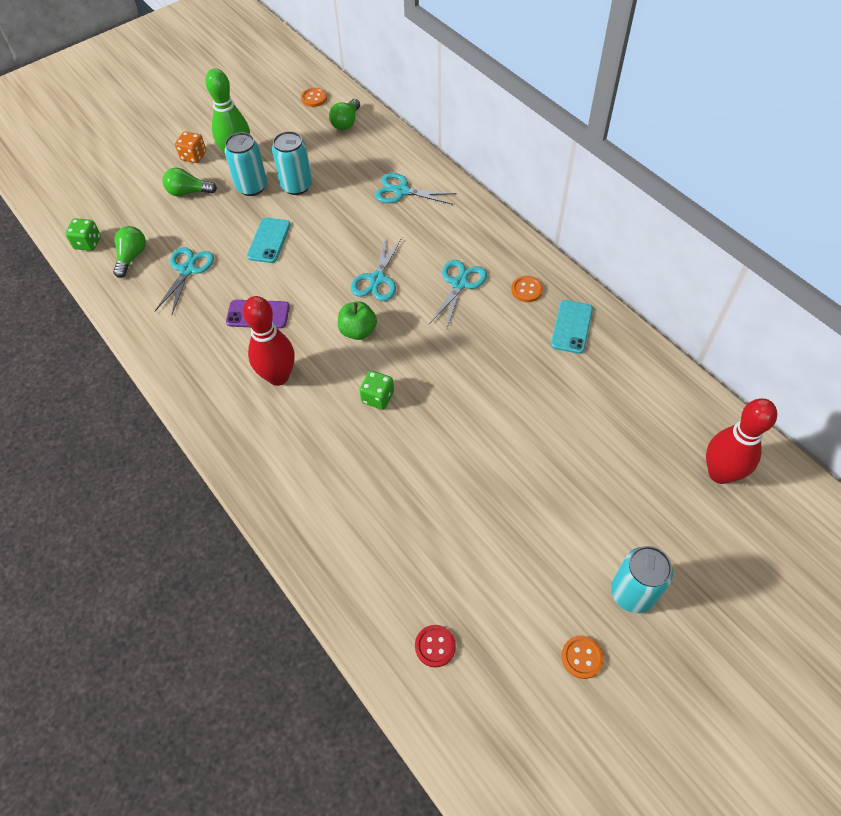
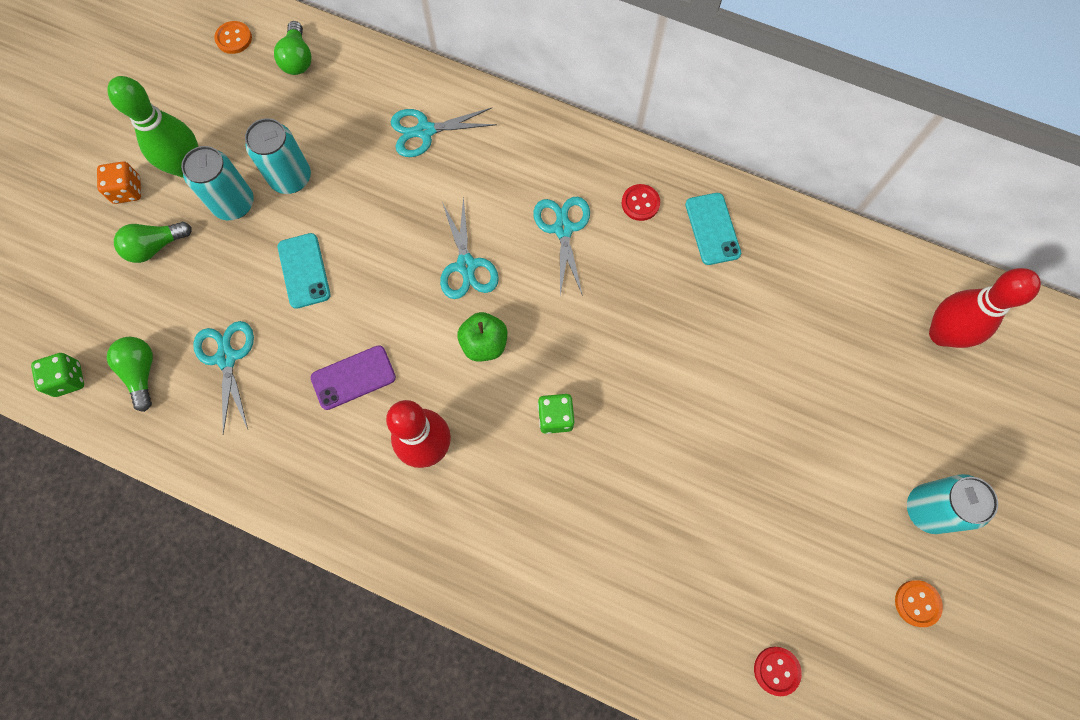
camera: 30 degrees left, 15 degrees up
(526, 290) = (640, 203): orange button -> red button

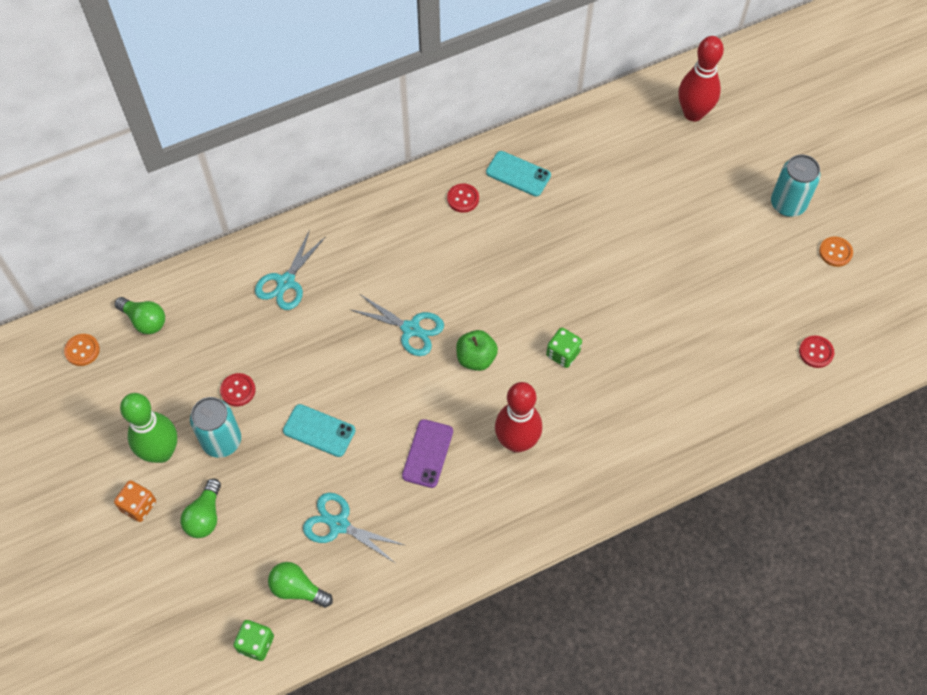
camera: 50 degrees left, 10 degrees down
(291, 178) = (238, 390): turquoise can -> red button
(563, 229) = (439, 255): turquoise scissors -> none

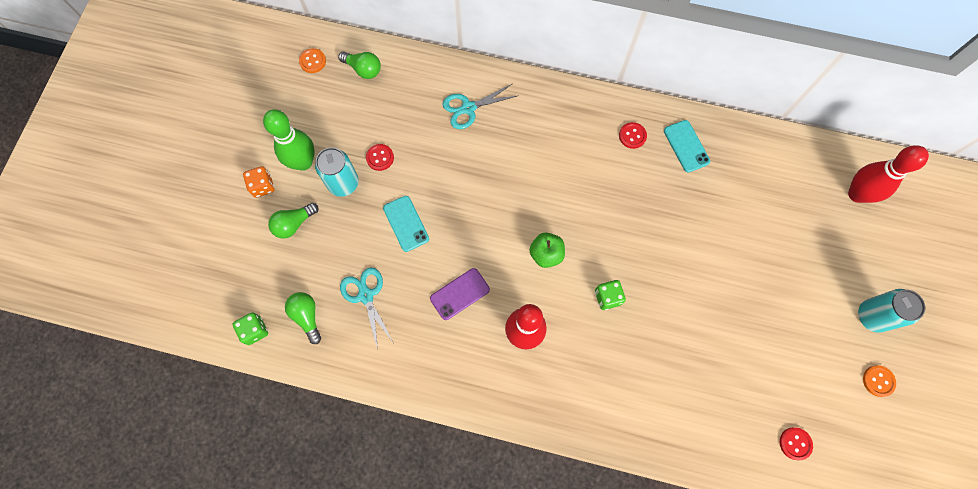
camera: 40 degrees right, 10 degrees up
(145, 321) = (363, 69): green light bulb -> green light bulb turned 45 degrees counterclockwise
(411, 329) = (520, 200): turquoise scissors -> none

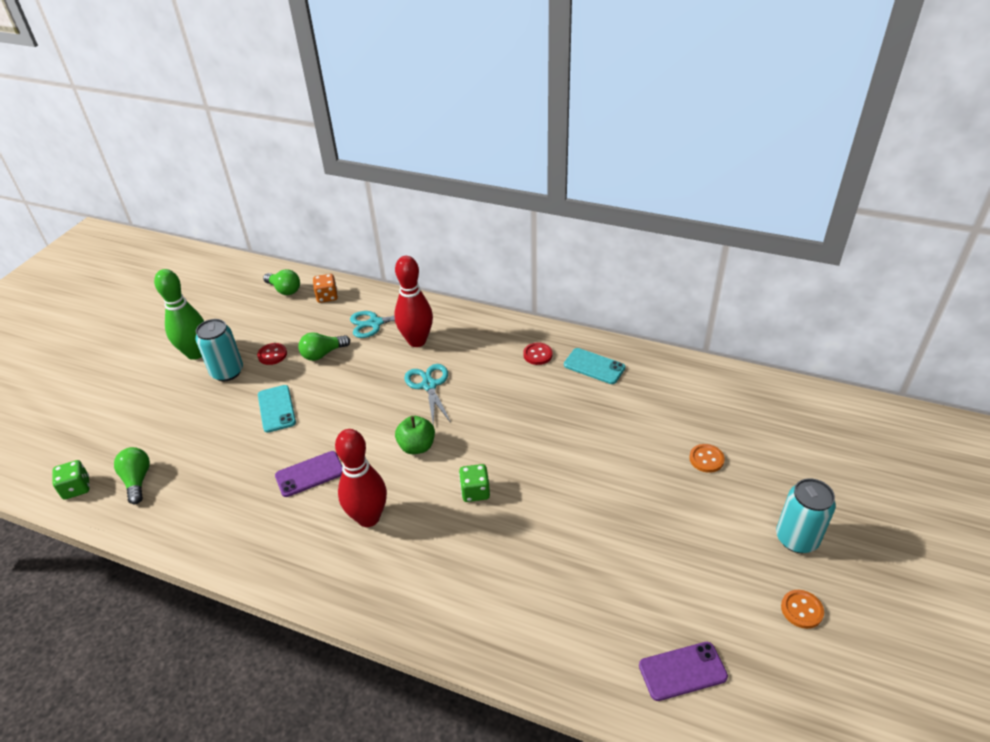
camera: 10 degrees right, 30 degrees down
(263, 186) = (147, 369): orange dice -> orange dice (327, 296)
(294, 224) = (162, 400): green light bulb -> green light bulb (323, 354)
(312, 61) = (240, 282): orange button -> orange button (706, 459)
(366, 295) = (208, 467): turquoise scissors -> turquoise scissors (429, 385)
(686, 146) = (594, 366): turquoise phone -> turquoise phone turned 45 degrees counterclockwise
(795, 443) = (682, 671): red button -> purple phone
(857, 194) = (784, 420): red bowling pin -> red bowling pin (417, 341)

